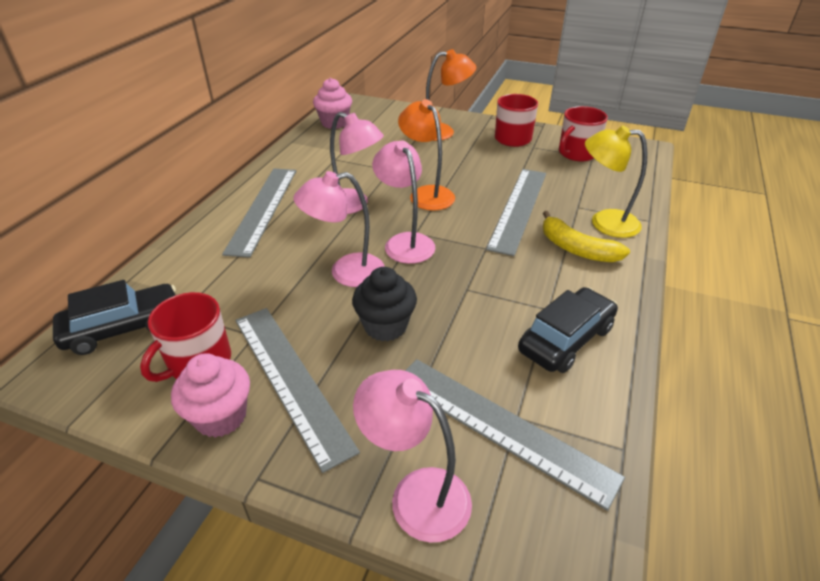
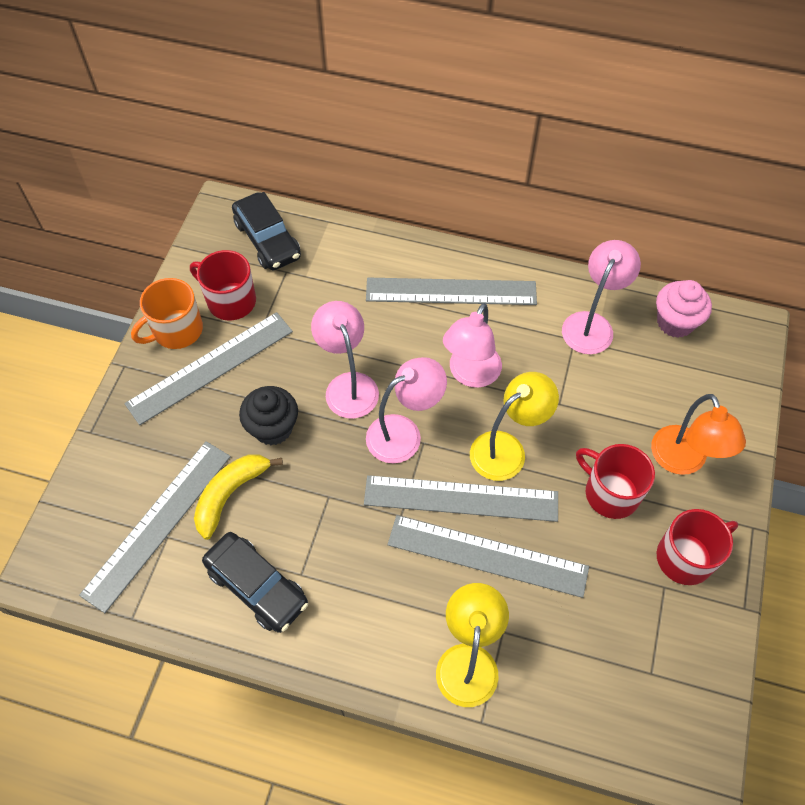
camera: 85 degrees right, 20 degrees up
(221, 416) = (176, 330): pink cupcake -> orange mug
(416, 494) = (103, 465): pink lamp -> pink lamp (592, 324)
(426, 194) = (507, 449): orange lamp -> yellow lamp
(469, 217) = (461, 498): none -> grey ruler
(576, 153) = (656, 650): red mug -> red mug (610, 492)
(576, 249) = (408, 617): yellow banana -> yellow banana (230, 494)

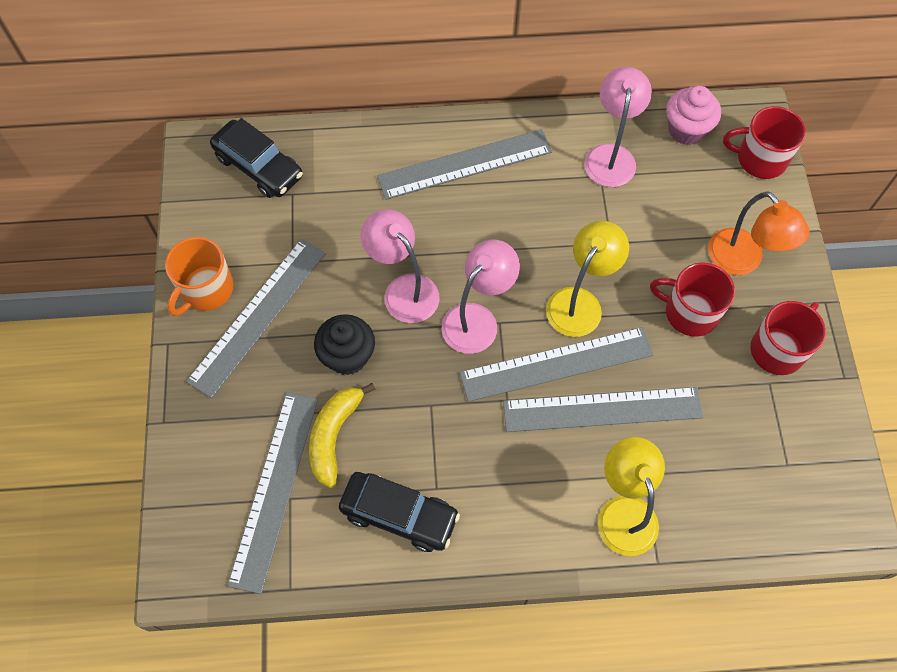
camera: 20 degrees left, 5 degrees up
(230, 301) = (248, 241): red mug -> red mug (760, 159)
(470, 375) = (517, 241): pink lamp -> none

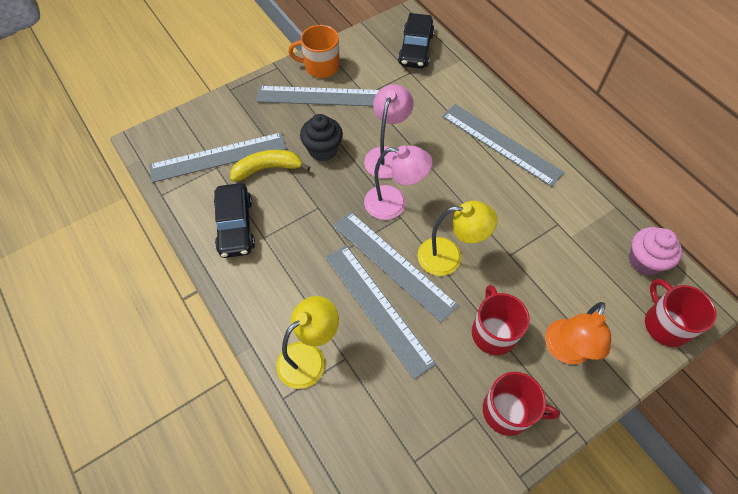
camera: 60 degrees right, 5 degrees down
(611, 155) = (579, 223): pink lamp -> none

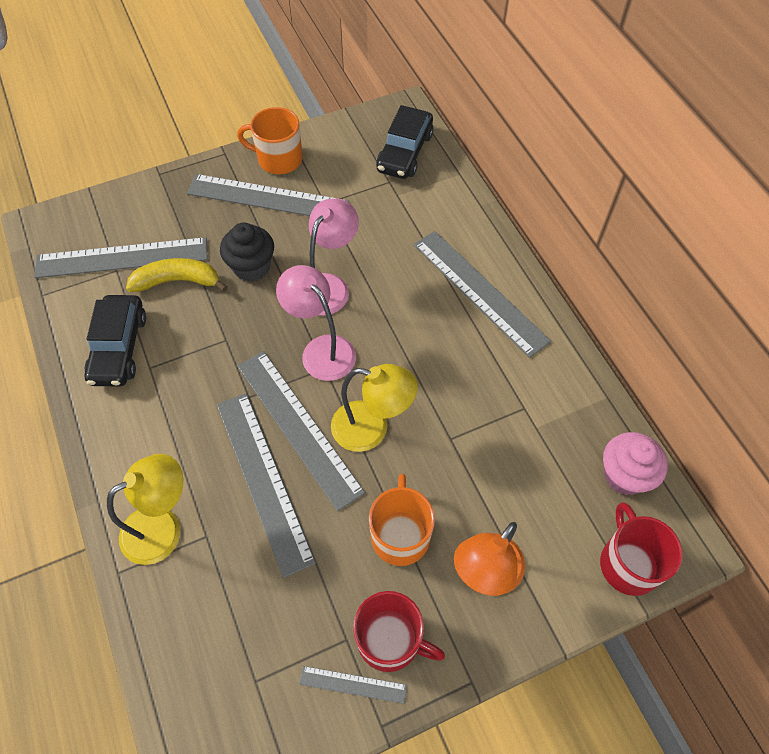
camera: 10 degrees right, 0 degrees up
(394, 204) = (321, 349): pink lamp -> pink lamp turned 150 degrees counterclockwise
(489, 449) = (353, 684): none -> grey ruler
(493, 332) = (400, 535): red mug -> orange mug

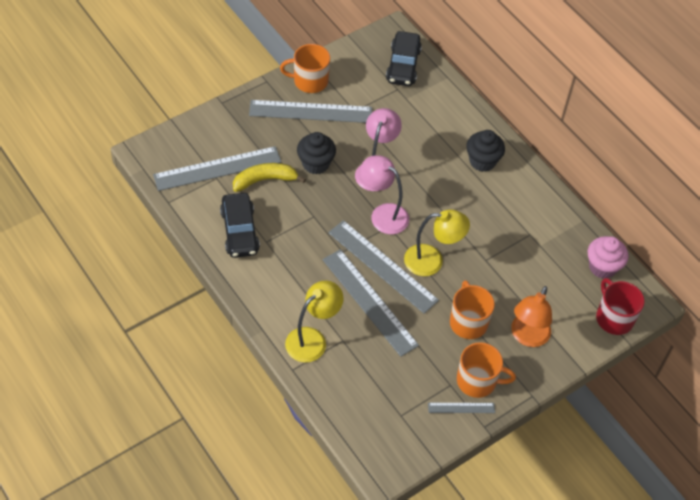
camera: 15 degrees left, 5 degrees down
(390, 640) = (477, 381): red mug -> orange mug
(479, 292) = (482, 161): grey ruler -> black cupcake

